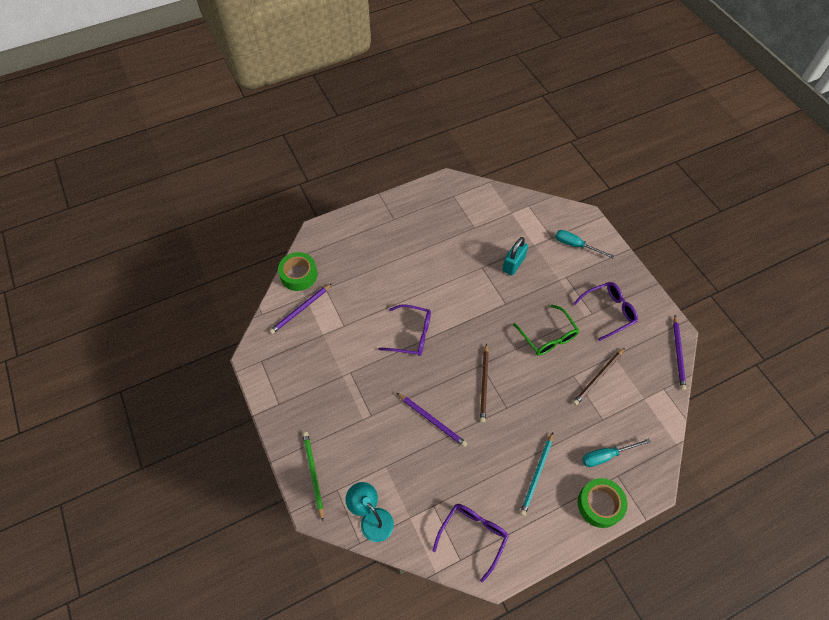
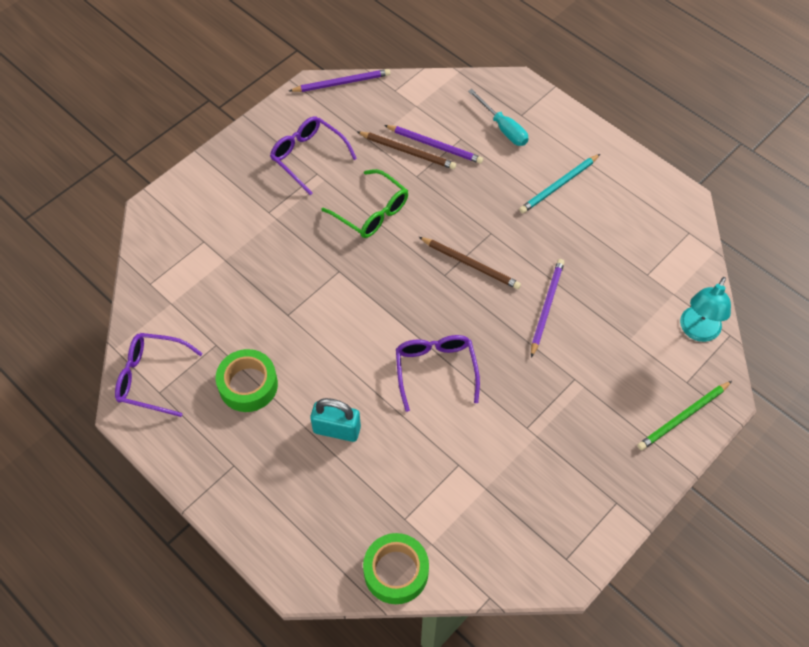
camera: 110 degrees left, 0 degrees up
(300, 310) = (458, 539): purple pencil -> purple pencil (435, 145)
(473, 536) = (658, 227): purple glasses -> purple glasses (151, 377)
(484, 384) = (470, 264): brown pencil -> brown pencil turned 45 degrees clockwise
(513, 264) = (268, 277): turquoise padlock -> turquoise padlock (337, 429)
(536, 475) = (558, 185): turquoise pencil -> turquoise pencil turned 135 degrees clockwise
(548, 337) = (372, 212): green glasses -> green glasses turned 90 degrees clockwise
(576, 245) = (209, 211): turquoise screwdriver -> none
(600, 504) = (561, 124): green tape -> green tape (248, 385)

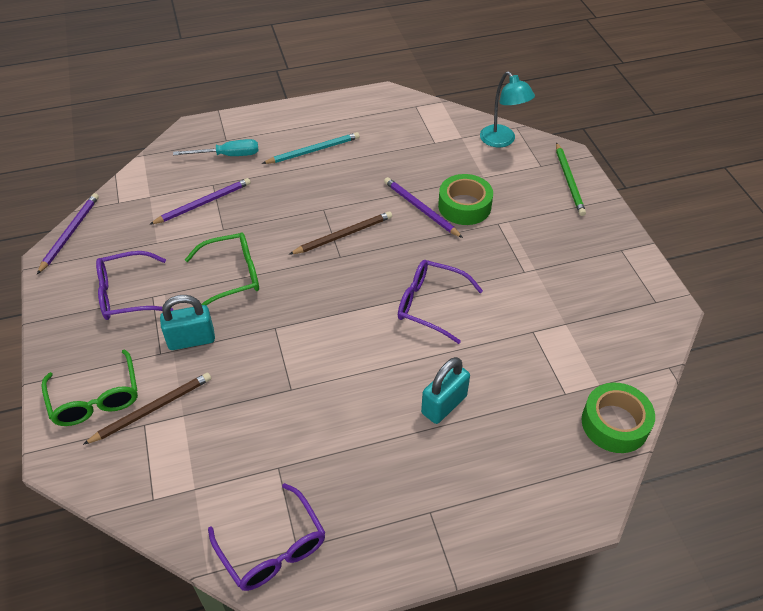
camera: 60 degrees left, 10 degrees down
(151, 377) = (273, 548): purple glasses -> purple glasses turned 75 degrees counterclockwise
(207, 199) = (96, 399): none -> green glasses
(248, 385) = (346, 458): green tape -> green tape (464, 206)
(292, 224) = (191, 340): none -> turquoise padlock
(408, 152) = (192, 223): brown pencil -> brown pencil (152, 409)
(558, 185) = (313, 150): turquoise pencil -> turquoise pencil turned 105 degrees counterclockwise

